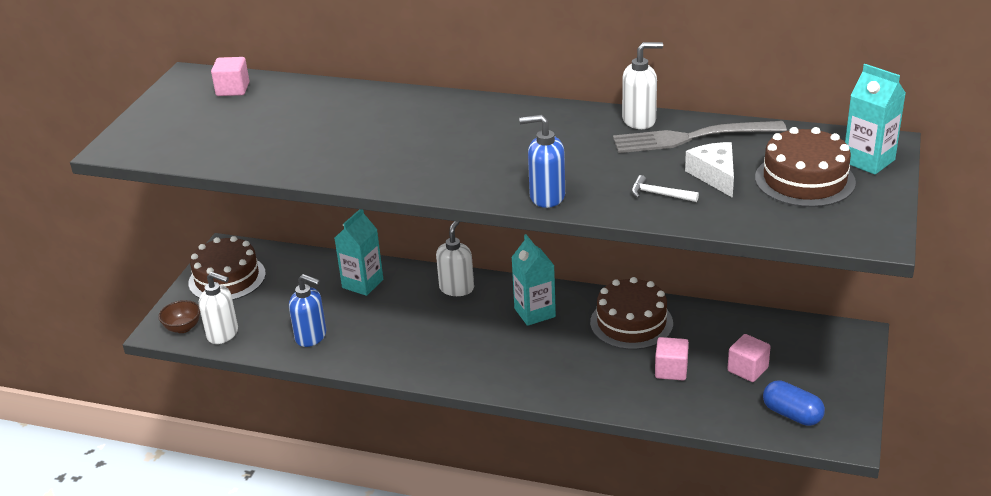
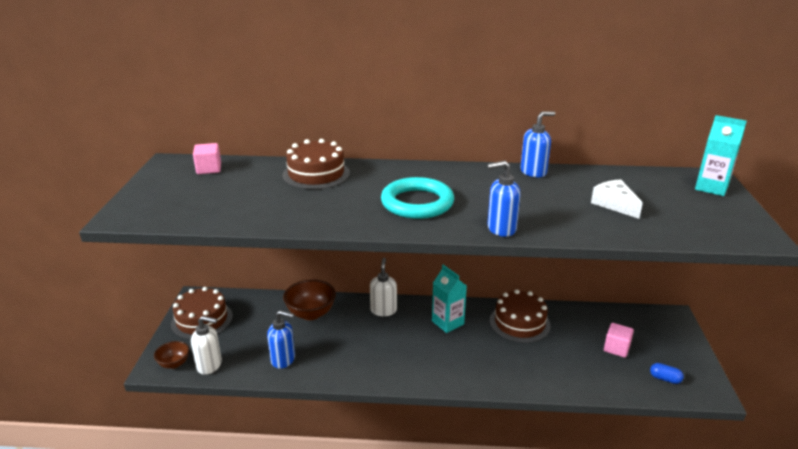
camera: 15 degrees left, 5 degrees down
(362, 283) = (311, 313): turquoise carton -> brown bowl
(463, 154) = (417, 203): none -> turquoise ring
(639, 120) = (533, 172): white soap dispenser -> blue soap dispenser
(659, 194) = (584, 220): white hammer -> none
(671, 370) = (564, 355): pink cube -> none
(692, 138) = (579, 180): grey fork -> none
(792, 414) = (665, 379): blue capsule -> blue capsule, size x0.66
(804, 180) = (679, 203): brown cake -> brown cake (316, 174)

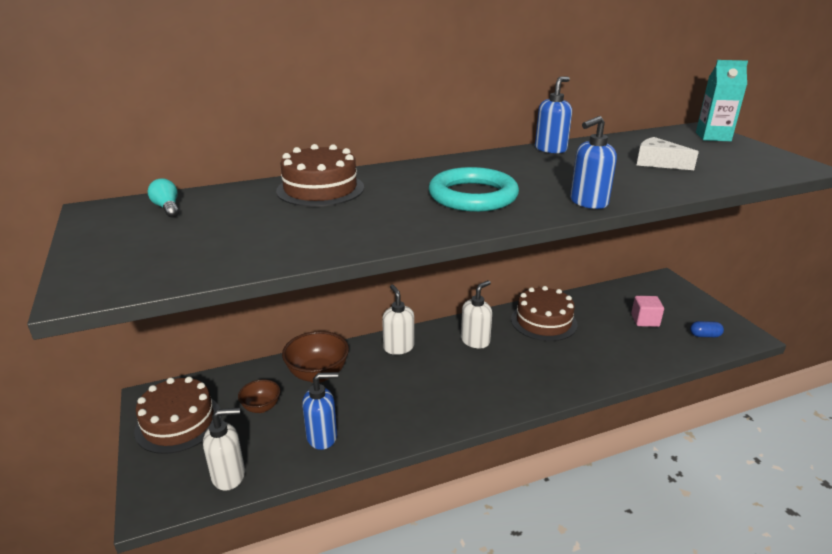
camera: 25 degrees left, 0 degrees up
(174, 364) = (176, 490): brown bowl -> brown bowl (261, 407)
(209, 169) = (167, 208): pink cube -> turquoise light bulb
(447, 322) = (475, 341): turquoise carton -> white soap dispenser

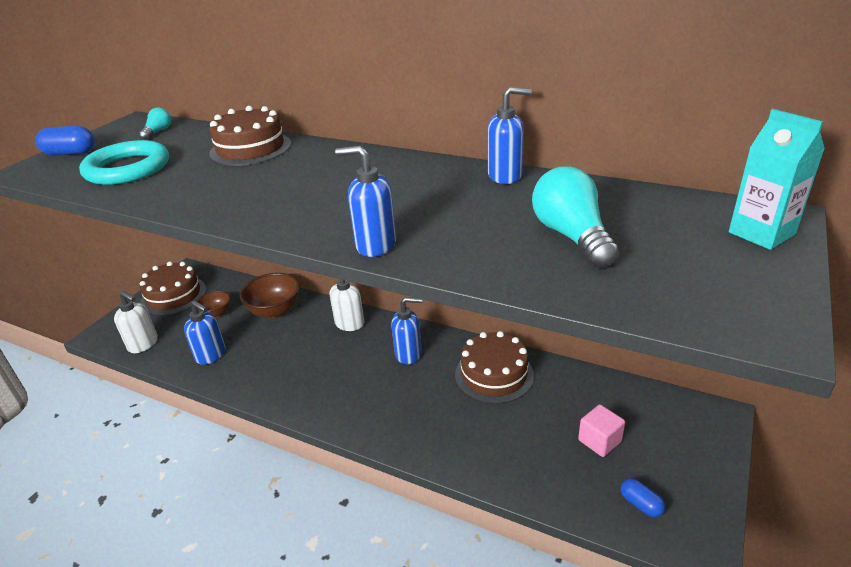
camera: 50 degrees right, 5 degrees up
(104, 256) = (70, 153): none -> blue capsule
(473, 196) = (315, 196): turquoise ring -> turquoise ring (127, 168)
(475, 341) = (408, 354): white soap dispenser -> blue soap dispenser
(658, 163) = (571, 236): white cheese -> turquoise light bulb

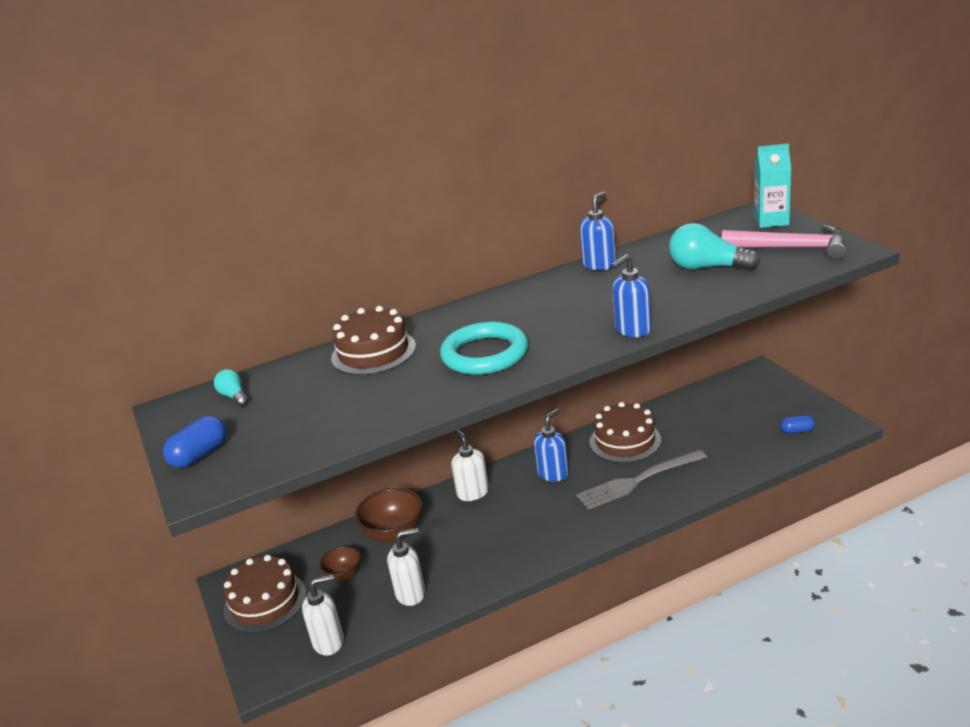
camera: 50 degrees left, 5 degrees down
(127, 168) = (309, 421): turquoise ring -> turquoise ring (485, 354)
(211, 355) = (411, 593): blue soap dispenser -> white soap dispenser
(441, 413) = (638, 481): none -> grey fork
(599, 441) = (734, 423): pink cube -> none
(705, 277) = (793, 248): none -> pink hammer

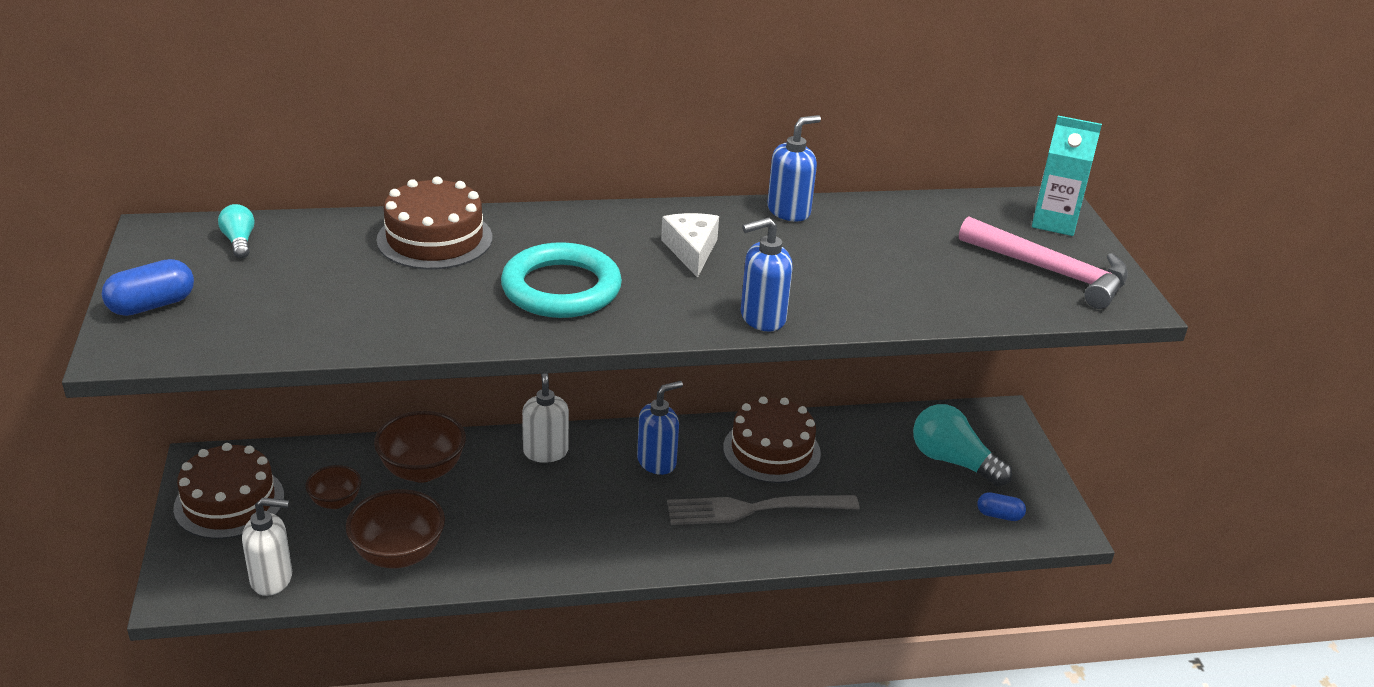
camera: 10 degrees right, 5 degrees up
(411, 593) = (398, 554): white soap dispenser -> brown bowl
(554, 306) = (691, 250): none -> white cheese
(707, 267) = (920, 262): turquoise light bulb -> turquoise light bulb (952, 461)

